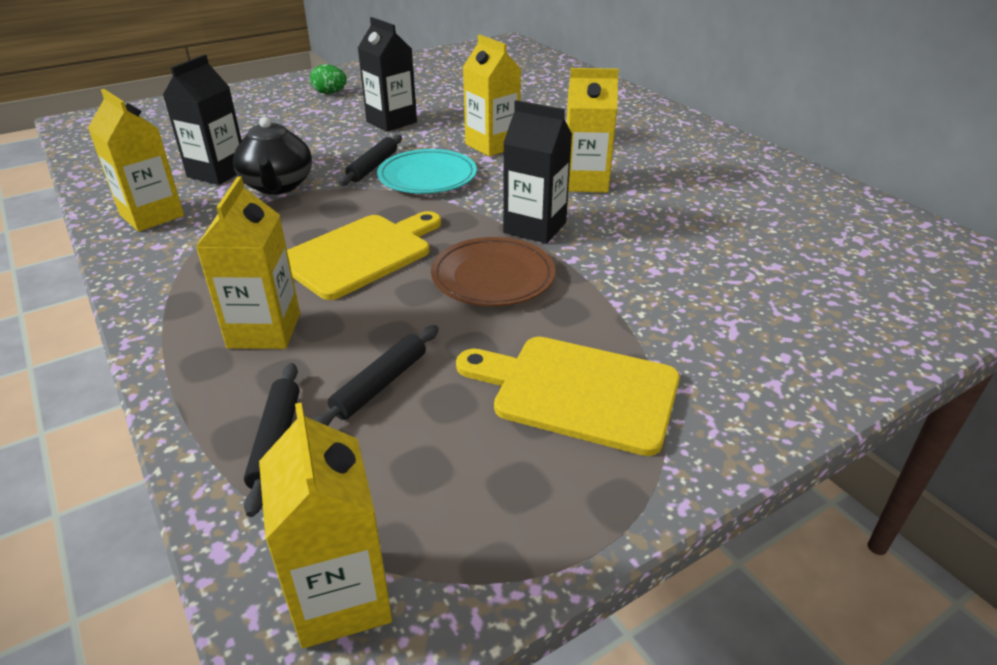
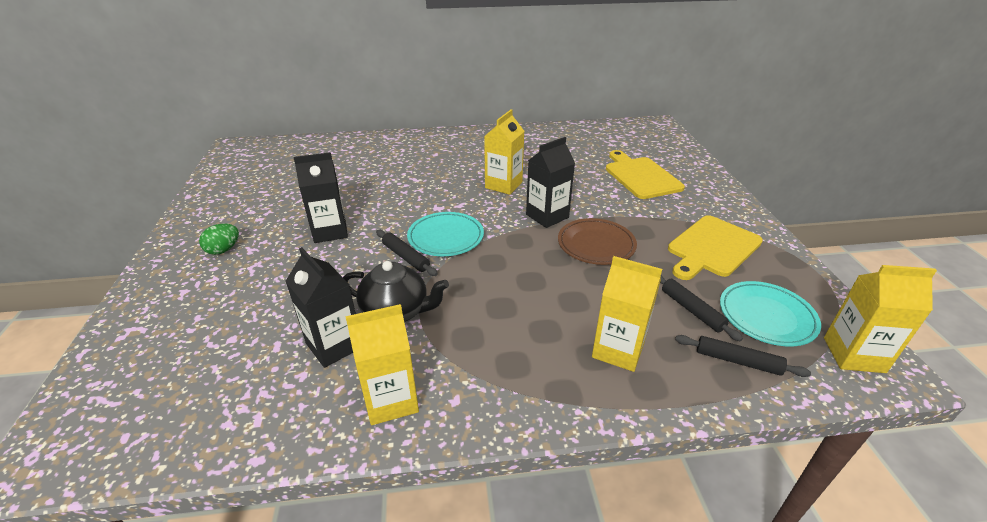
camera: 65 degrees left, 0 degrees up
(361, 254) = (538, 289): yellow cutting board -> yellow cutting board (641, 176)
(404, 471) = (766, 316): none -> turquoise plate
(492, 145) = (420, 201): yellow carton -> none

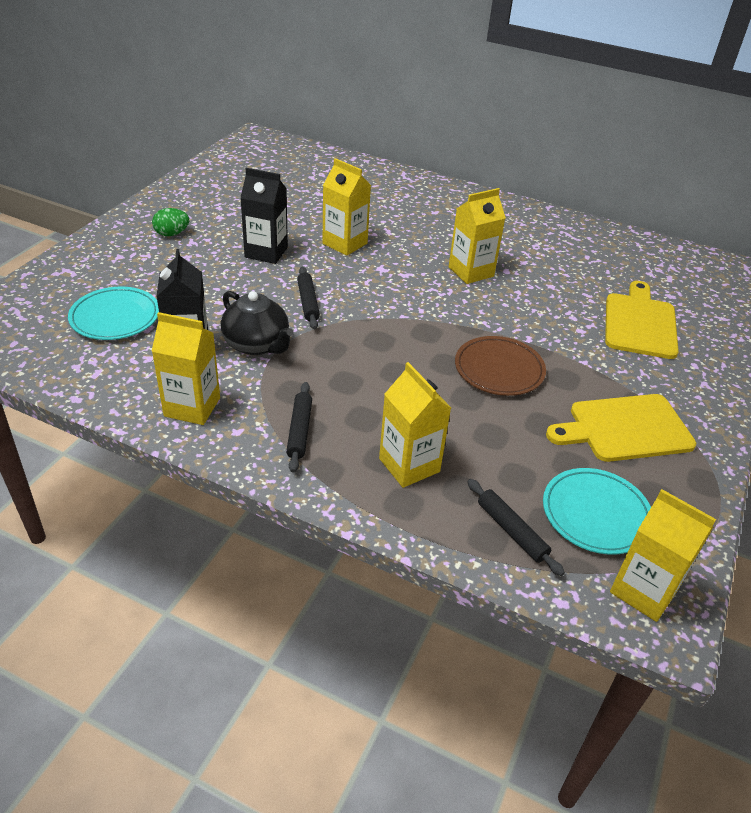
camera: 30 degrees right, 5 degrees up
(390, 200) = (345, 243): none -> yellow carton
(446, 237) = (360, 300): turquoise plate -> turquoise plate (115, 317)
(547, 216) = (481, 321): black carton -> none
(691, 310) = (523, 470): black rolling pin -> black rolling pin (299, 430)

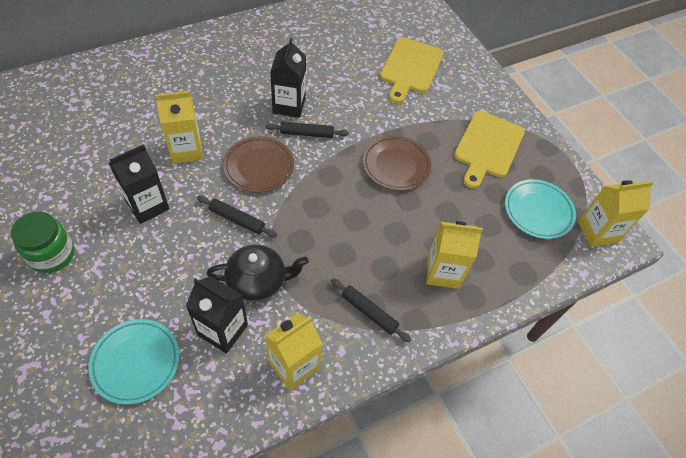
camera: 55 degrees left, 15 degrees up
(172, 234) = (52, 254): green egg -> green jar
(379, 287) = (259, 167): none -> brown plate
(471, 272) = (289, 105): yellow carton -> black carton
(511, 531) = (525, 258): black rolling pin -> black rolling pin (307, 133)
(640, 323) = (410, 68): yellow cutting board -> yellow cutting board turned 120 degrees counterclockwise

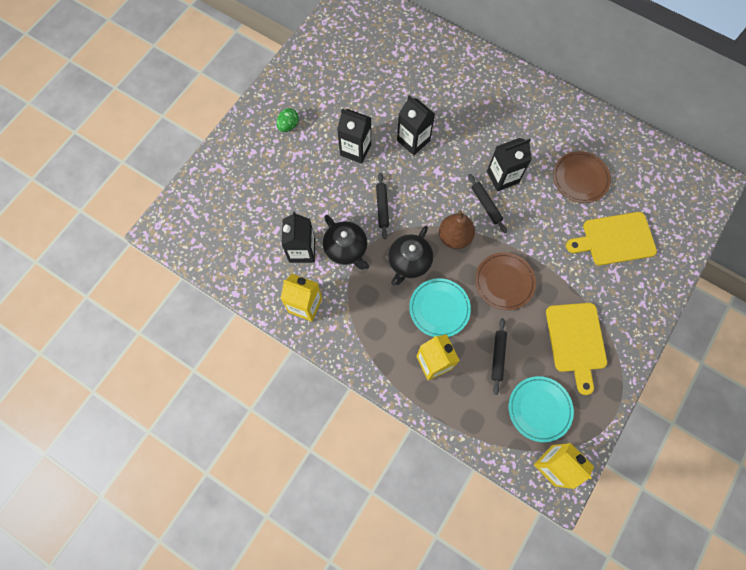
camera: 65 degrees right, 15 degrees up
(52, 254) = (288, 126): green jar -> green egg
(136, 362) = (254, 218): turquoise plate -> turquoise plate (439, 308)
(186, 150) = (413, 140): yellow carton -> black carton
(259, 167) = (433, 193): brown plate -> brown plate (580, 178)
(318, 231) = (409, 262): none -> black teapot
(320, 177) = (454, 237): none -> brown pear
(369, 312) = (370, 330): black rolling pin -> black rolling pin (498, 356)
(488, 147) = (576, 341): yellow cutting board -> yellow cutting board turned 90 degrees counterclockwise

